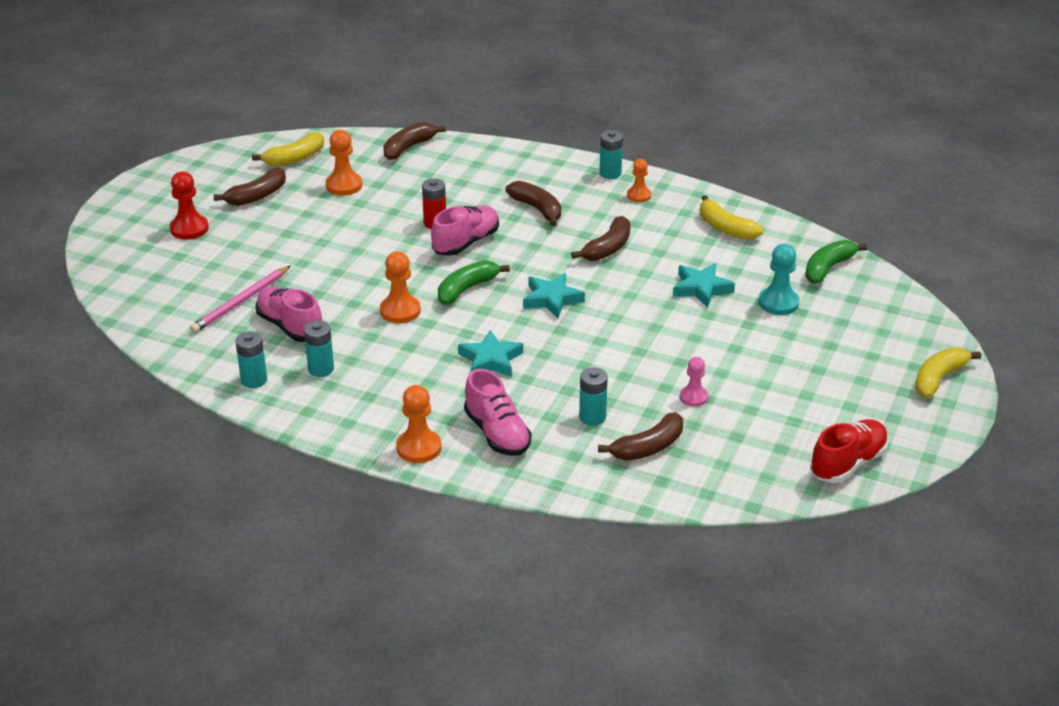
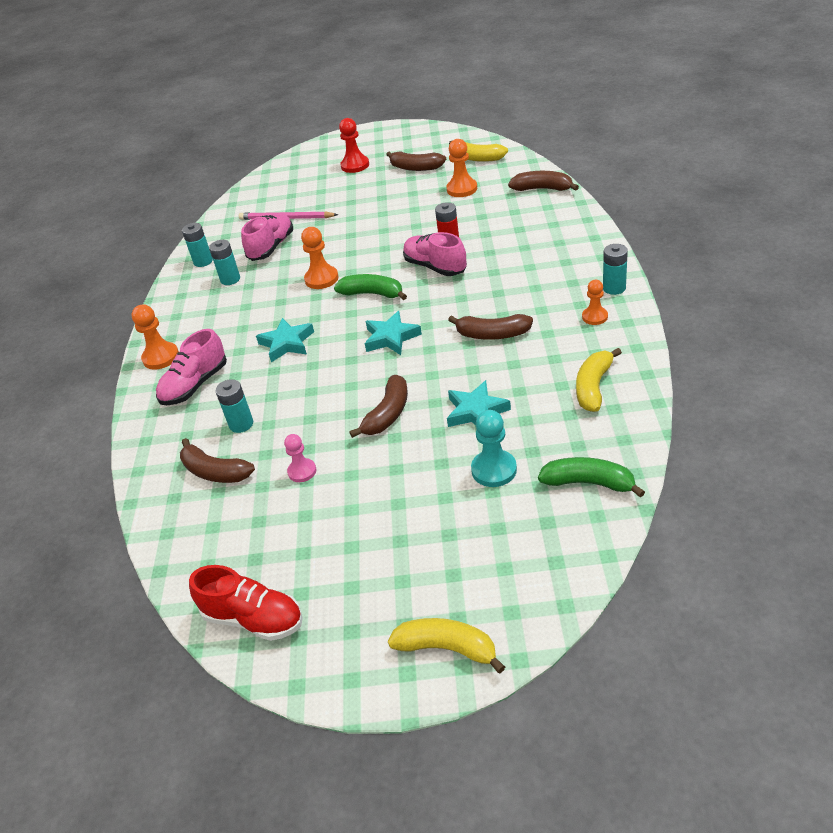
camera: 70 degrees right, 5 degrees up
(466, 243) = (435, 267): pink shoe -> pink shoe turned 150 degrees counterclockwise
(537, 209) = (517, 277): brown banana -> brown banana (388, 414)

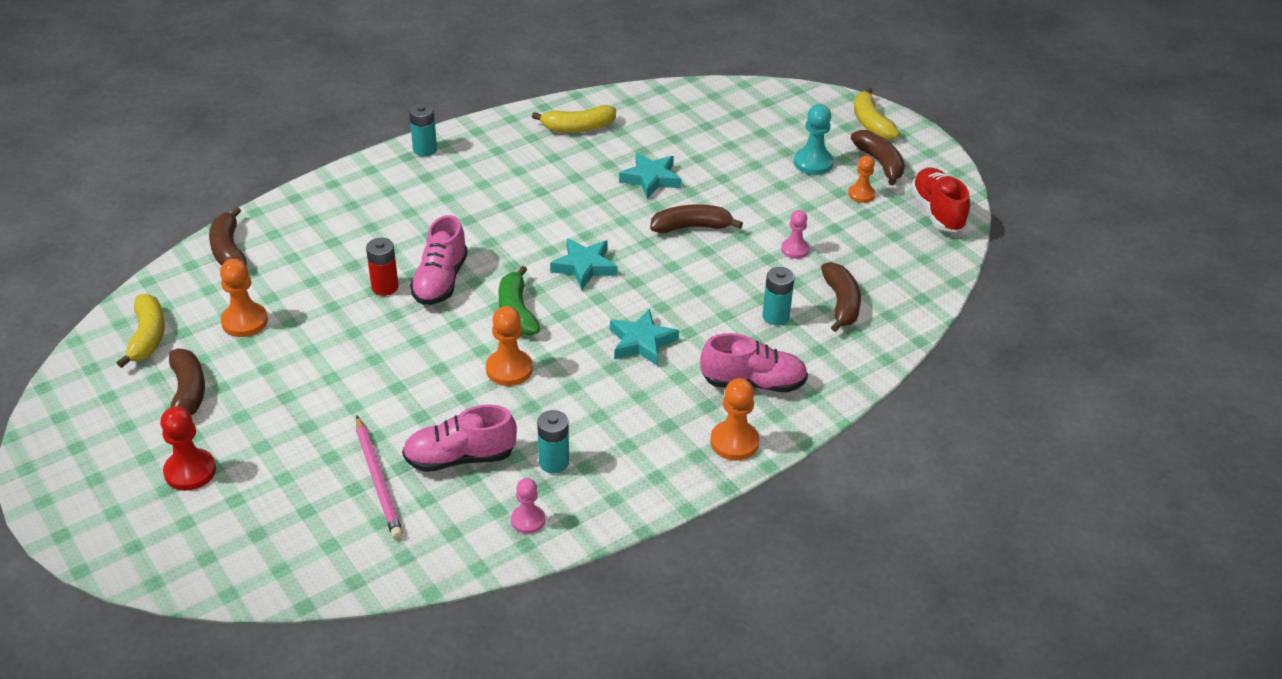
camera: 130 degrees left, 0 degrees up
(203, 261) = (528, 520): turquoise battery -> pink pawn
(492, 335) = (540, 202): brown banana -> brown banana (880, 163)
(494, 470) = (709, 150): turquoise pawn -> turquoise pawn (813, 163)
(589, 483) = (686, 105): green banana -> none
(594, 317) = (478, 150): orange pawn -> orange pawn (861, 194)

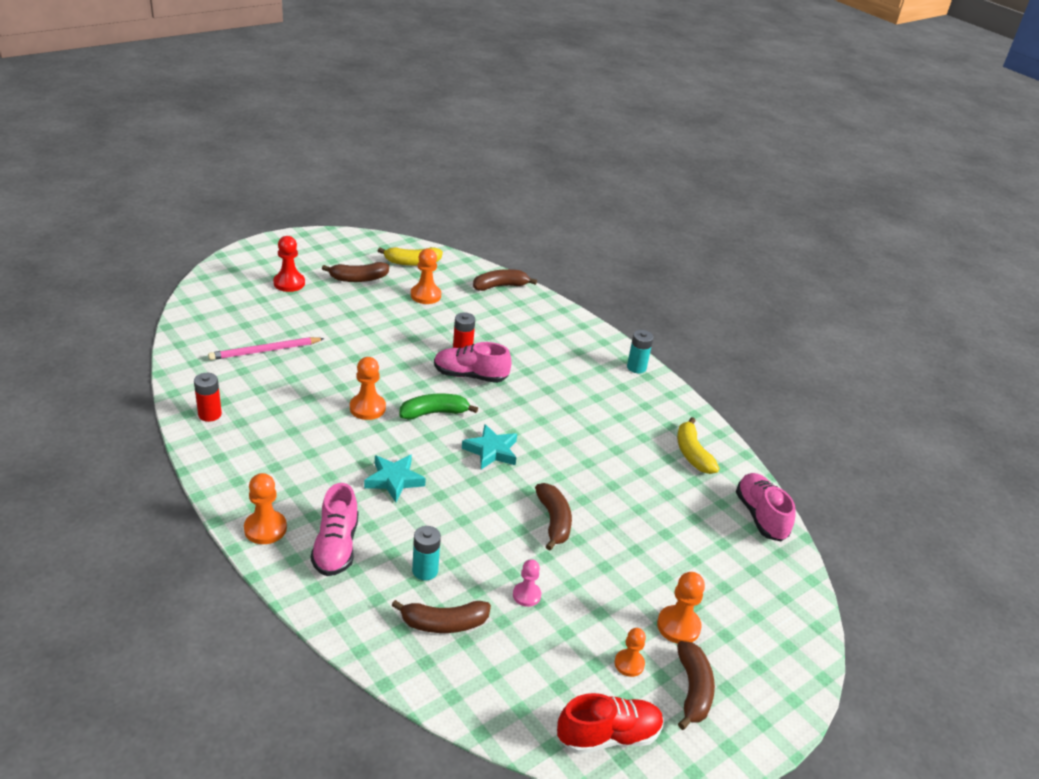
camera: 85 degrees right, 5 degrees down
(460, 458) = (278, 385): pink shoe -> pink shoe (760, 516)
(528, 520) = (210, 414): pink pawn -> red battery
(554, 462) = (264, 428): turquoise battery -> none
(651, 179) = (623, 498): turquoise star -> none
(813, 163) = (678, 626): turquoise pawn -> orange pawn
(871, 123) = (772, 691): yellow banana -> none
(880, 163) = (693, 690): brown banana -> brown banana turned 60 degrees counterclockwise

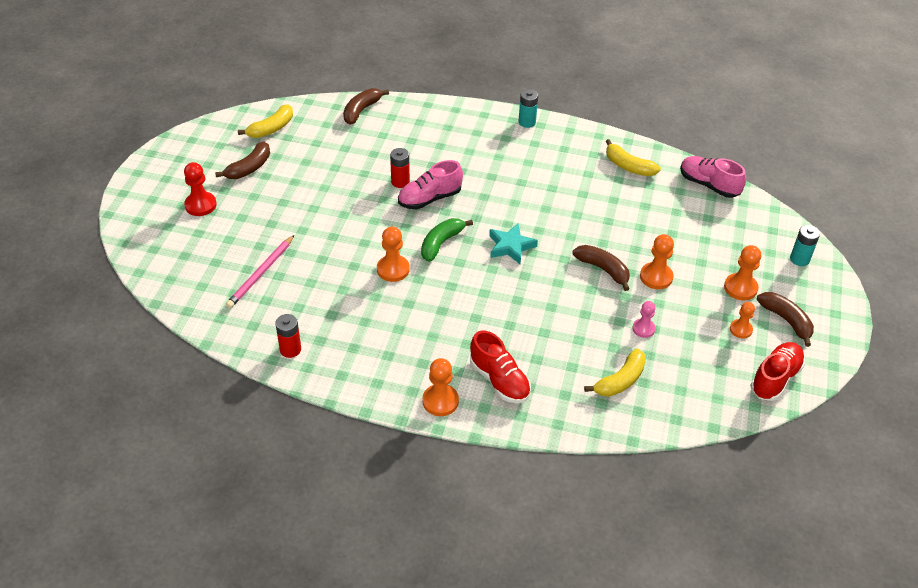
camera: 35 degrees left, 10 degrees up
(336, 547) = (499, 380): pink shoe -> red shoe
(394, 480) = (477, 310): turquoise star -> none
(425, 295) = (318, 152): orange pawn -> orange pawn (656, 277)
(425, 570) = (570, 356): turquoise battery -> turquoise battery (799, 259)
(443, 623) = (620, 381): brown banana -> yellow banana

